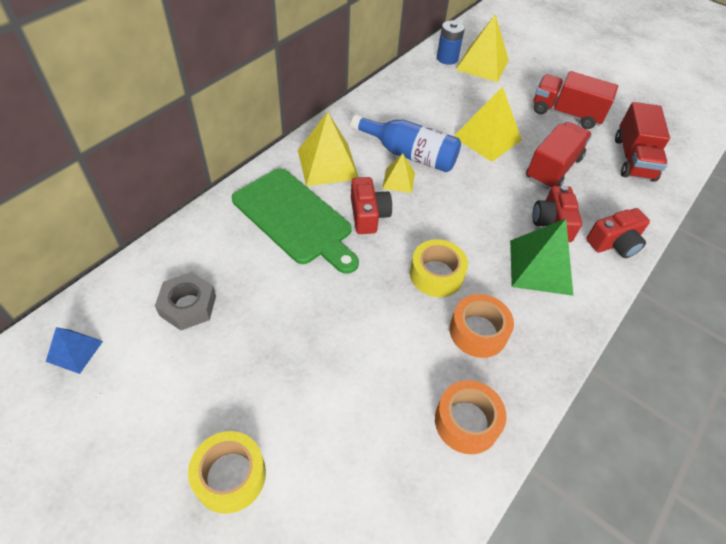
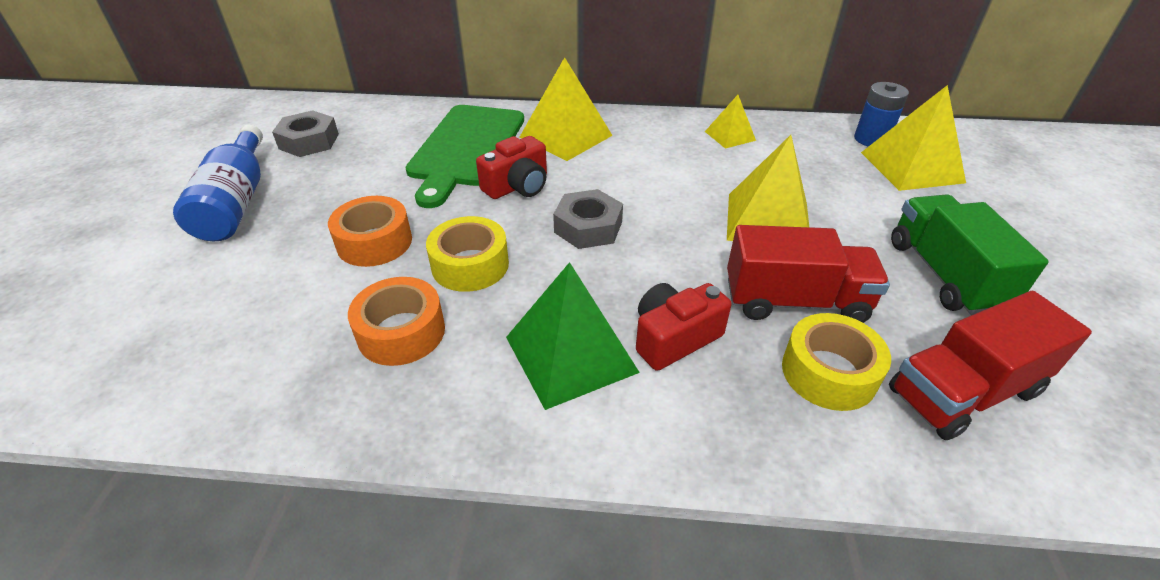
camera: 60 degrees right, 10 degrees down
(74, 351) = (230, 117): blue pyramid -> none
(230, 476) = (125, 234): yellow tape -> yellow tape (828, 372)
(398, 180) = (597, 185): yellow pyramid -> yellow pyramid (730, 136)
(409, 154) = (650, 176): blue bottle -> blue bottle (236, 202)
(439, 206) = (588, 227): none -> grey nut
(466, 421) = (248, 371): orange tape -> orange tape (374, 242)
(566, 113) = (944, 275): red truck -> green truck
(614, 243) = (712, 428): red camera -> none

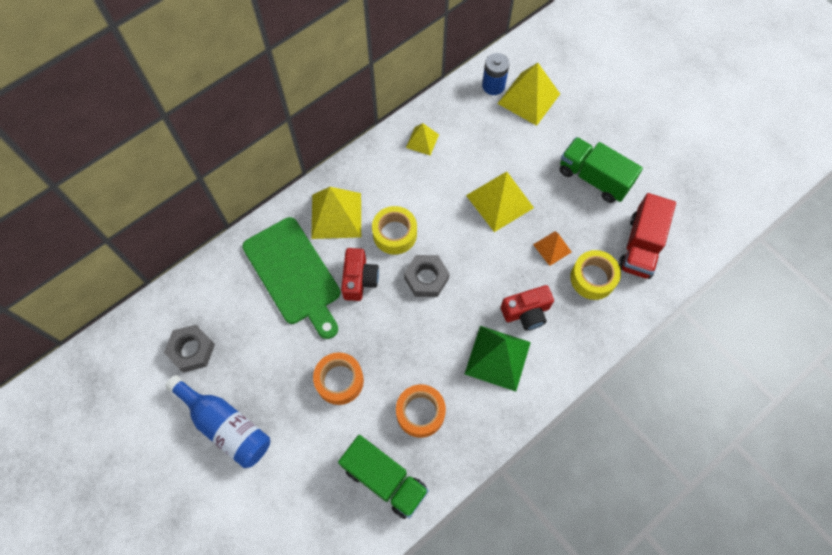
camera: 45 degrees left, 25 degrees up
(263, 361) = (385, 479): none -> green truck
(470, 265) = (402, 351): yellow tape -> yellow tape (394, 234)
(674, 338) = (526, 312): red camera -> red camera turned 120 degrees counterclockwise
(795, 301) = (552, 248): red truck -> orange pyramid

